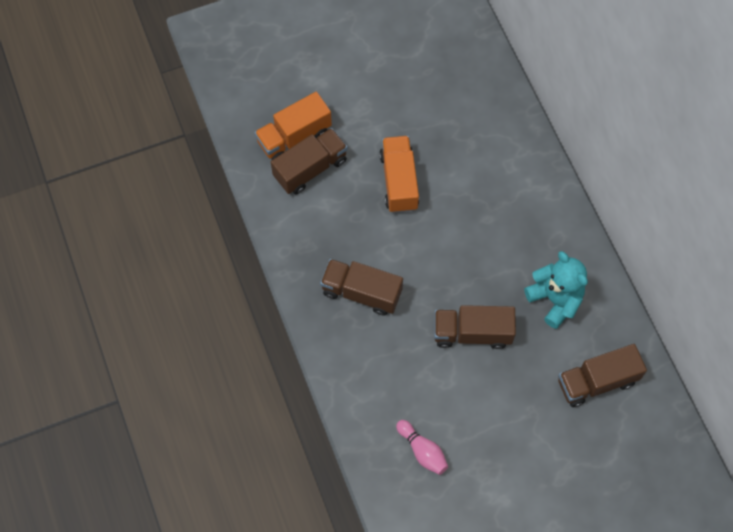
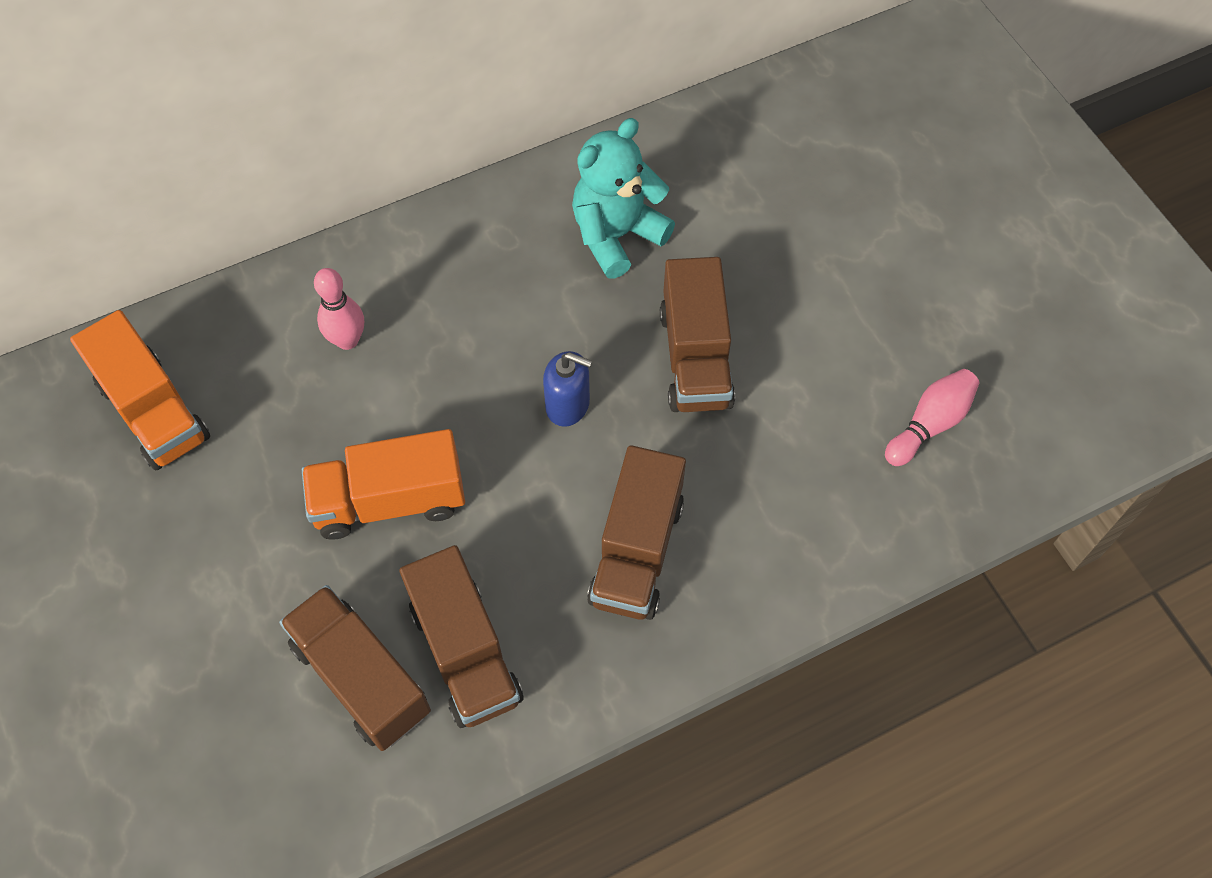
camera: 95 degrees left, 5 degrees down
(294, 136) = (281, 721): orange truck -> orange truck (153, 411)
(447, 266) = (568, 405): none -> blue soap dispenser
(492, 163) = (347, 340): none -> pink bowling pin
(597, 381) = (756, 175): brown truck -> brown truck (465, 652)

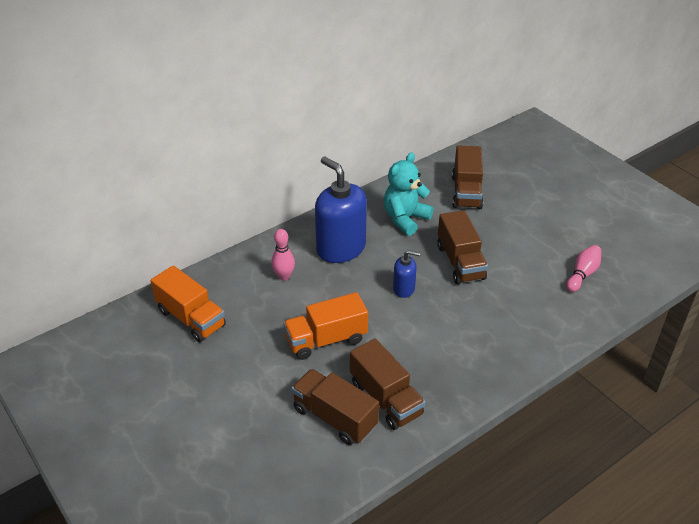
camera: 10 degrees left, 20 degrees down
(472, 289) = (341, 248): none -> blue soap dispenser
(636, 551) = (458, 344): brown truck -> brown truck (466, 192)

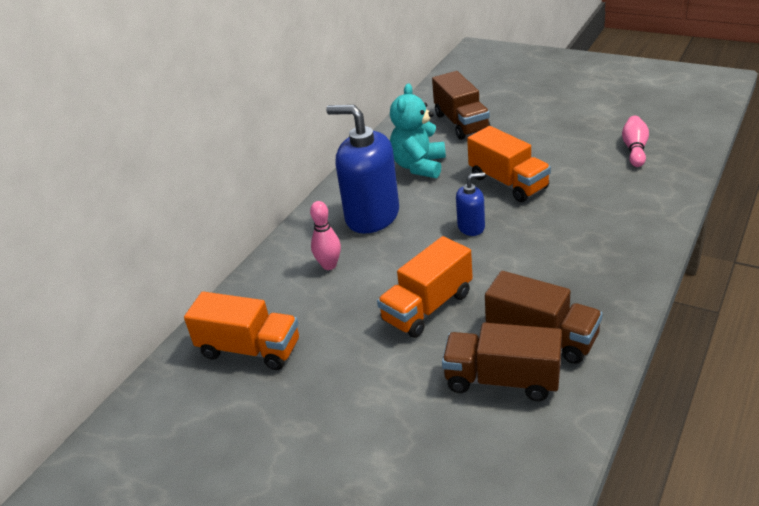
camera: 20 degrees left, 5 degrees down
(460, 262) = (508, 182): brown truck -> orange truck

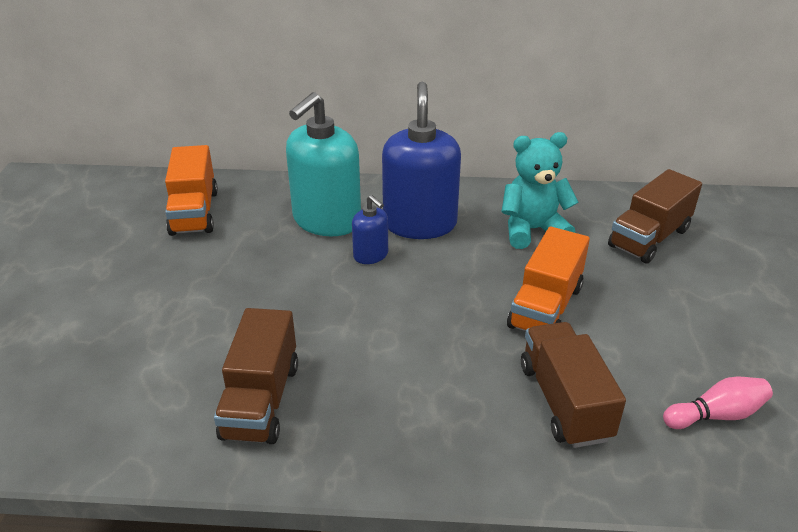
camera: 60 degrees right, 0 degrees up
(329, 265) = (326, 220): pink bowling pin -> turquoise soap dispenser
(427, 307) = (284, 301): orange truck -> none
(471, 227) = (437, 298): blue soap dispenser -> blue soap dispenser (371, 255)
(502, 380) = (184, 383): brown truck -> brown truck (564, 402)

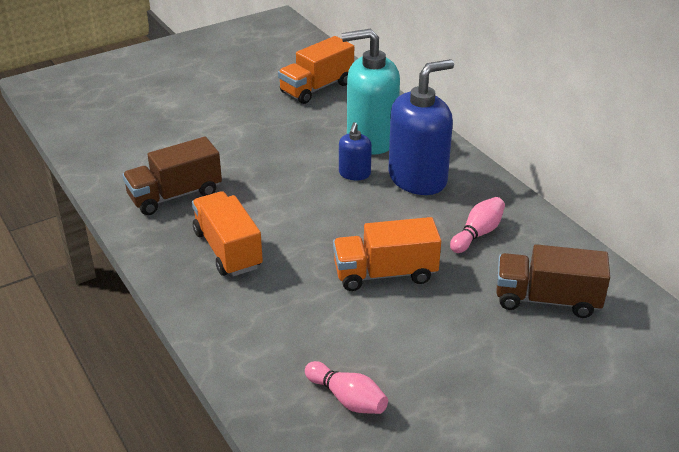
camera: 55 degrees right, 0 degrees up
(410, 399) = (228, 250): none -> orange truck
(532, 230) = (477, 234): turquoise teddy bear -> pink bowling pin
(564, 402) = (289, 317): brown truck -> none

